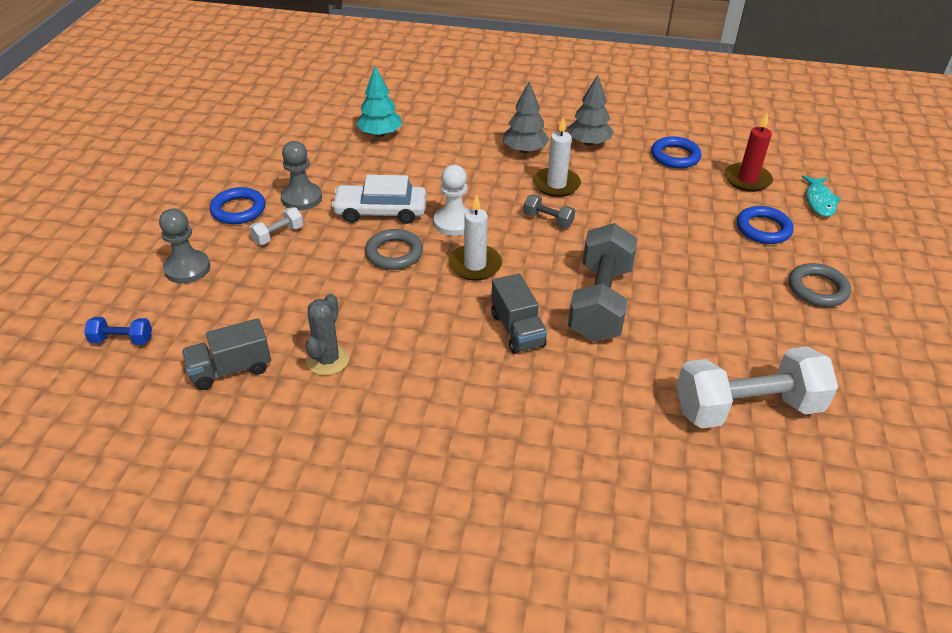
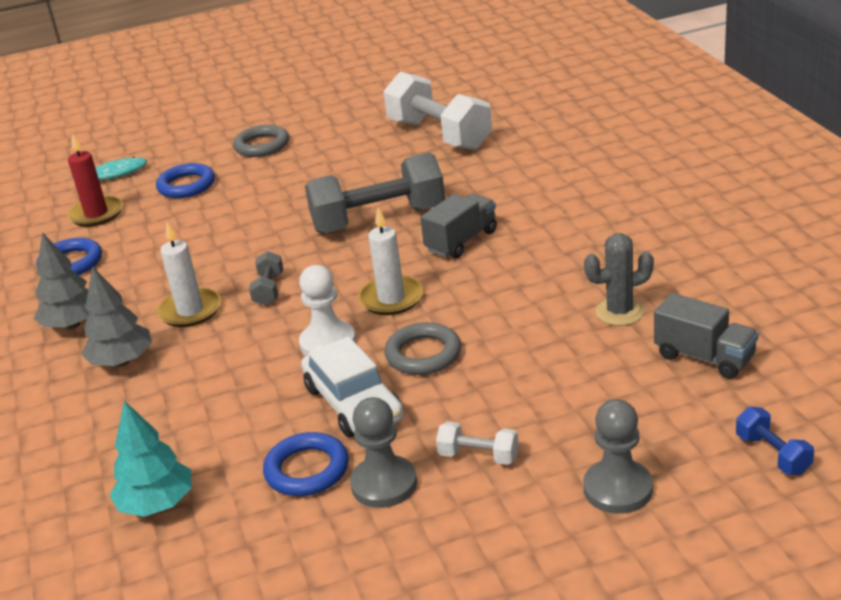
camera: 115 degrees left, 10 degrees down
(238, 210) = (464, 526): blue ring -> blue ring (307, 470)

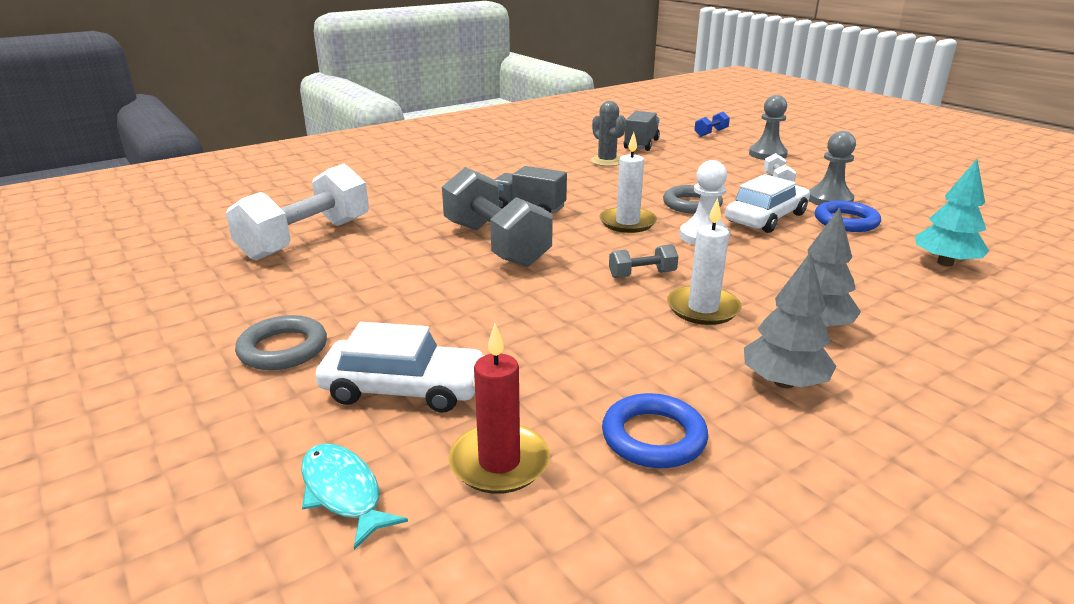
camera: 110 degrees left, 5 degrees down
(186, 185) = (403, 388): blue ring -> white car

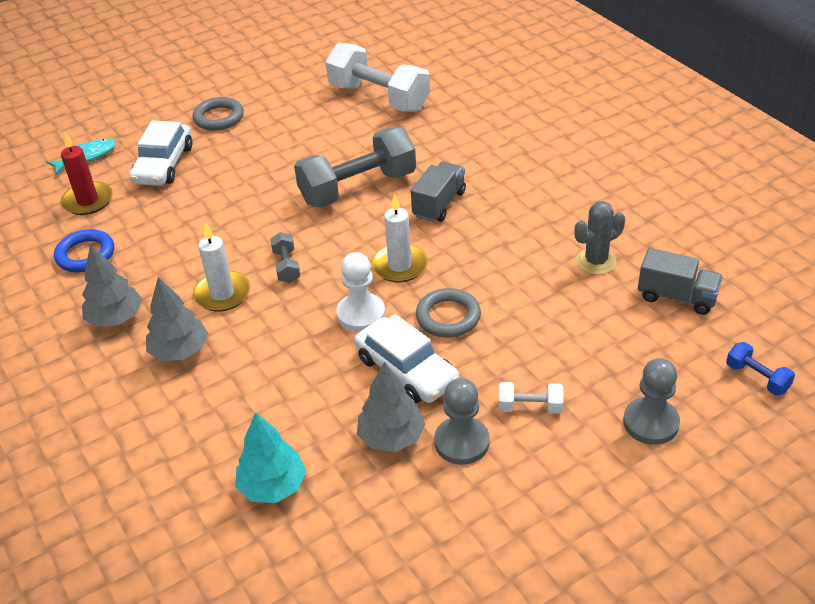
camera: 95 degrees right, 15 degrees up
(846, 221) = (391, 437): blue ring -> grey tree

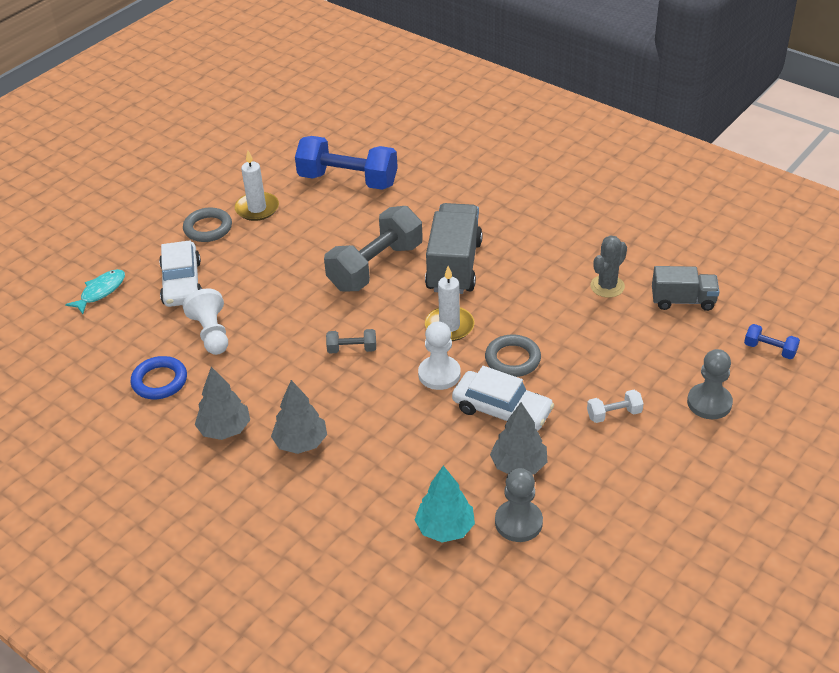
camera: 20 degrees left, 0 degrees up
(88, 201) = (129, 332): red candle -> none
(161, 219) = (211, 333): none -> white pawn
(222, 294) = (309, 386): white candle -> white candle (257, 208)
(286, 266) = (352, 349): grey dumbbell -> grey dumbbell turned 60 degrees counterclockwise
(379, 98) = (348, 180): white dumbbell -> blue dumbbell
(439, 204) = (454, 266): grey truck -> grey truck, size x1.66
(462, 442) = (575, 454): grey pawn -> grey pawn (518, 522)

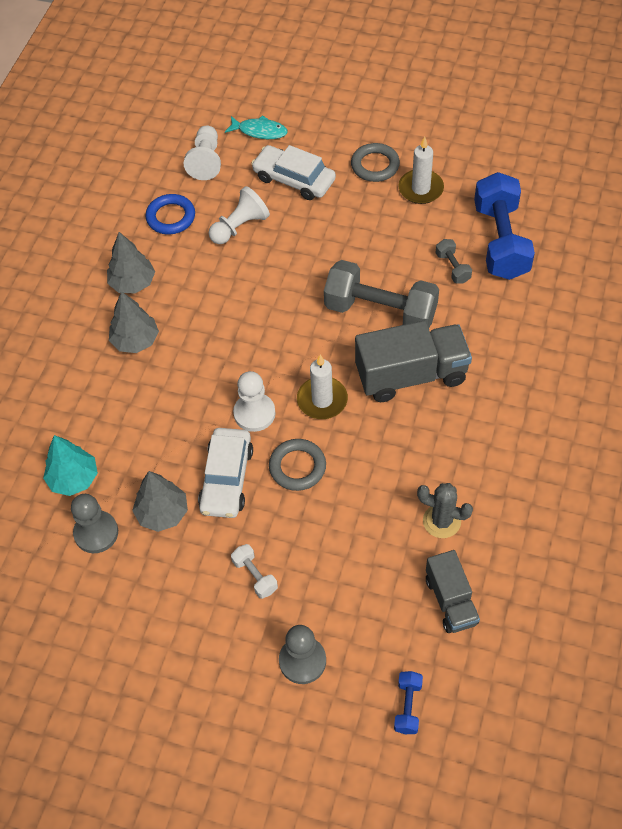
camera: 70 degrees right, 15 degrees up
(106, 338) = (206, 161): none -> white pawn
(182, 283) = (294, 179): white car -> white car turned 60 degrees clockwise
(352, 349) = (260, 335): grey dumbbell -> grey dumbbell (452, 268)

